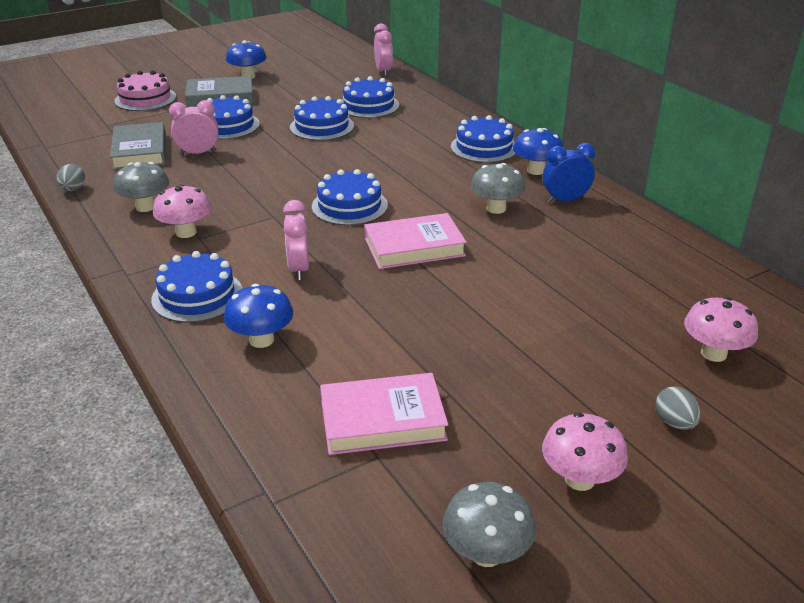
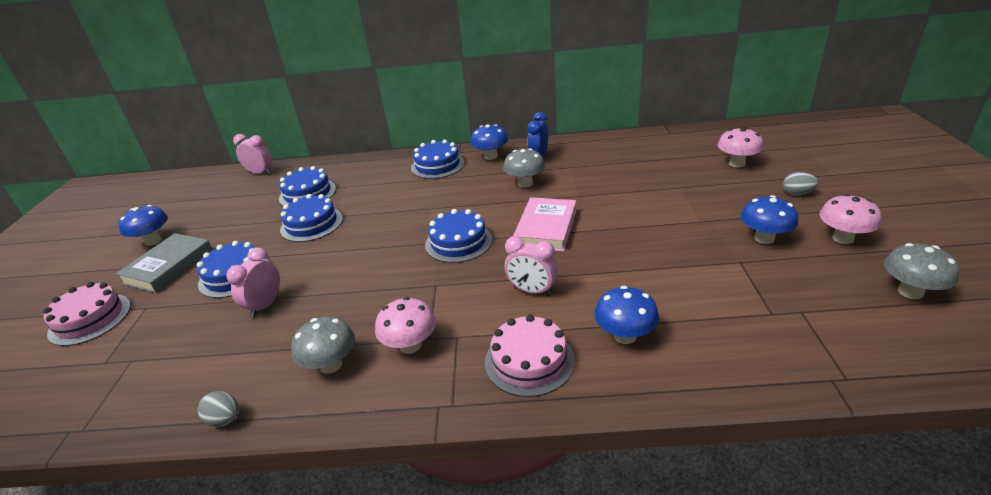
camera: 55 degrees left, 0 degrees up
(140, 151) = (205, 346): grey book -> none
(197, 295) = (529, 361): blue cake -> pink cake
(382, 420) = (759, 298): pink book -> none
(520, 407) = (764, 238): none -> blue mushroom

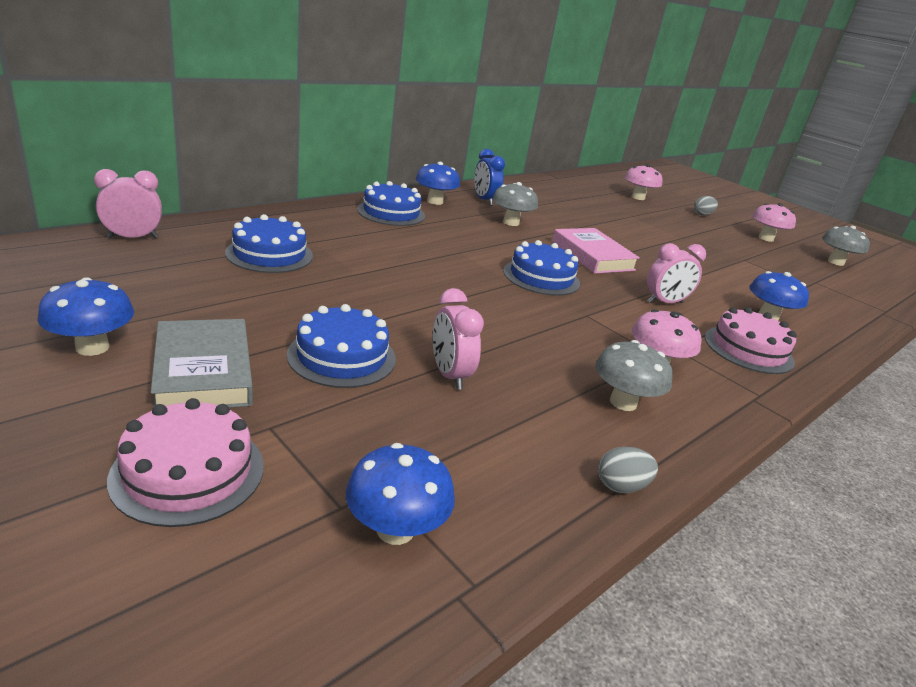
camera: 50 degrees left, 5 degrees down
(311, 224) = (343, 285): blue cake -> none
(764, 238) = (732, 243): blue mushroom -> blue mushroom (395, 529)

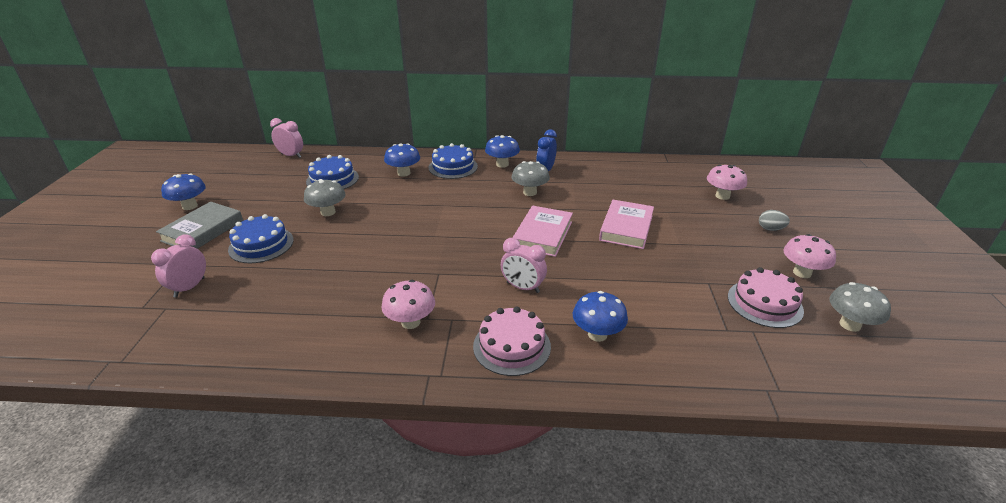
camera: 50 degrees right, 5 degrees up
(188, 472) = (130, 269): pink cake -> pink cake (764, 303)
(395, 529) = (139, 326): blue mushroom -> blue mushroom (404, 173)
(449, 375) = (286, 274): pink clock -> pink clock (189, 287)
(541, 277) = (463, 238): blue cake -> none
(621, 486) = (245, 366): grey egg -> none
(623, 402) = (340, 331): grey mushroom -> grey mushroom (328, 212)
(632, 235) = (626, 228): none -> pink book

